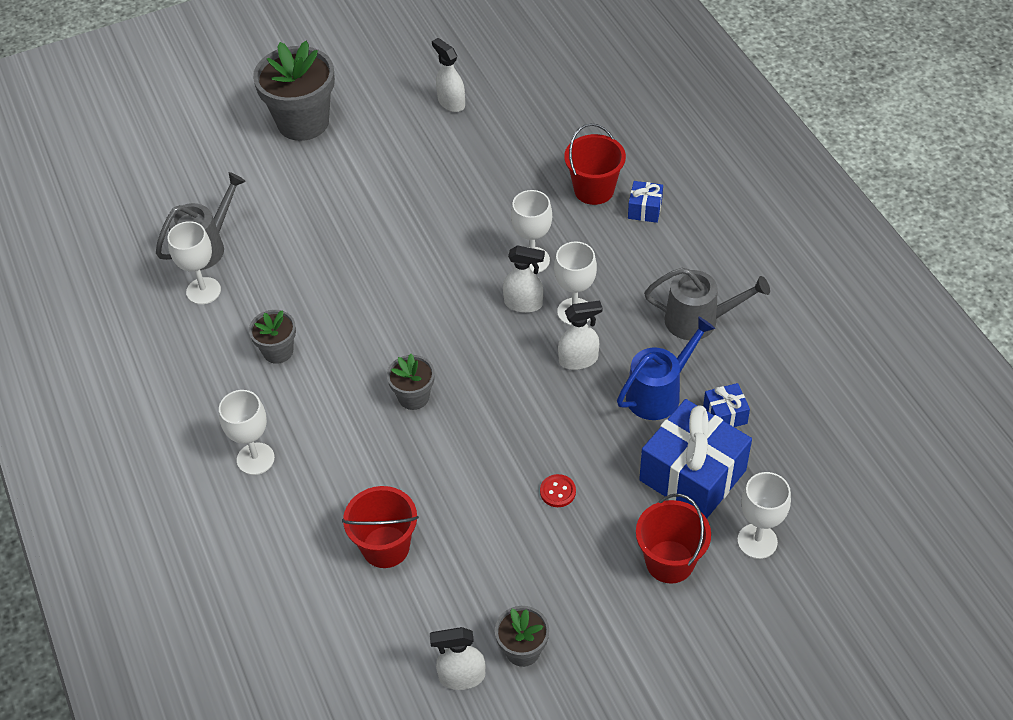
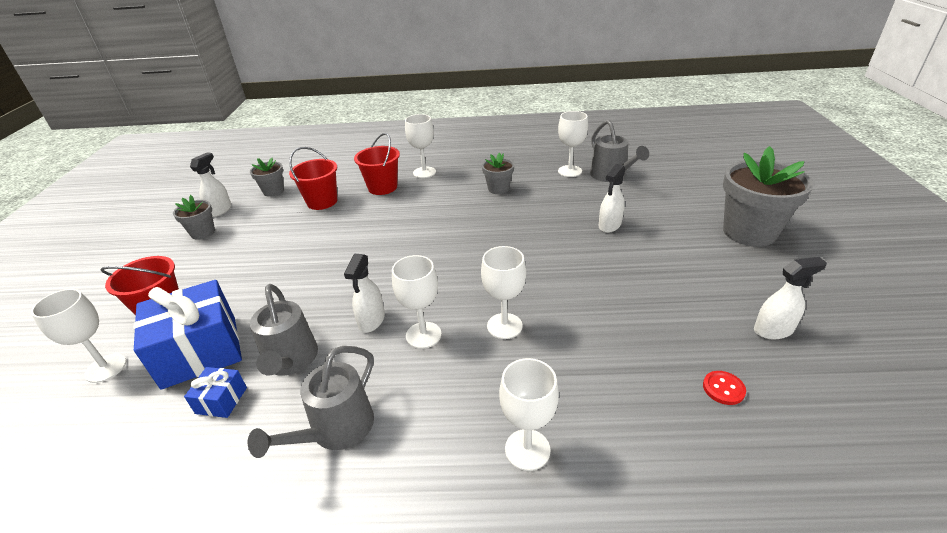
camera: 115 degrees right, 15 degrees down
(413, 397) = (415, 231): grey flower pot -> grey flower pot (273, 191)
(523, 304) = (457, 305): white spray bottle -> white spray bottle (609, 225)
(557, 491) = (276, 274): red button -> red button (723, 389)
(594, 190) = (583, 410): red bucket -> red bucket (382, 187)
(645, 209) = (527, 449): blue gift -> white goblet
(658, 393) = (291, 360): blue watering can -> grey watering can

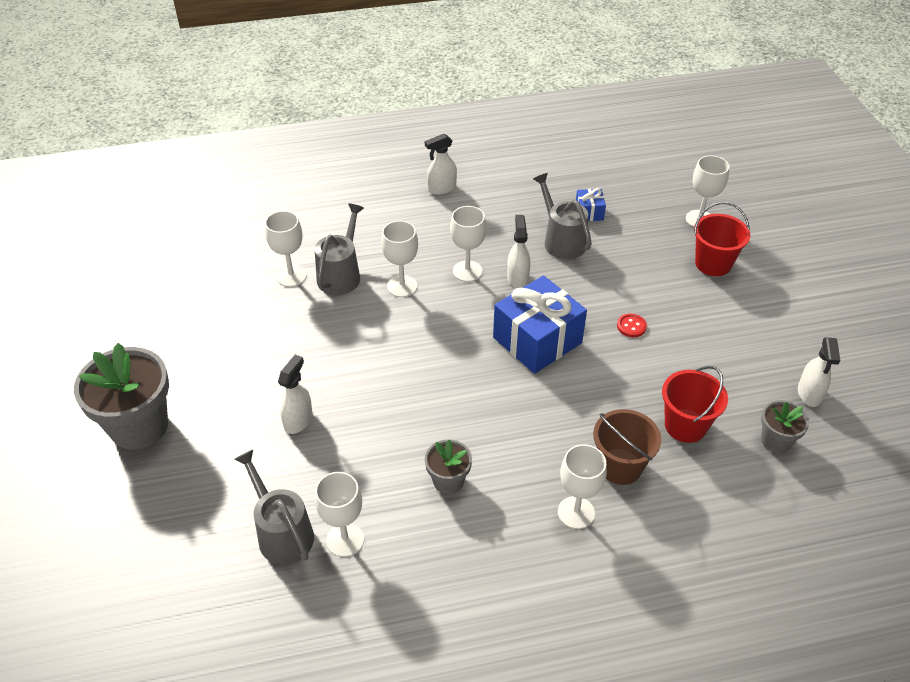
camera: 165 degrees right, 10 degrees up
(200, 351) = (640, 238): blue gift -> blue gift (537, 340)
(203, 233) = (786, 354): grey flower pot -> none
(336, 430) = (498, 207): grey watering can -> grey watering can (341, 275)
(382, 187) = (620, 466): red bucket -> brown bucket
(527, 449) = (373, 213): white goblet -> white goblet (291, 276)
(723, 389) = (240, 261): red button -> red button (631, 326)
(773, 330) = (180, 308): white spray bottle -> white spray bottle (441, 188)

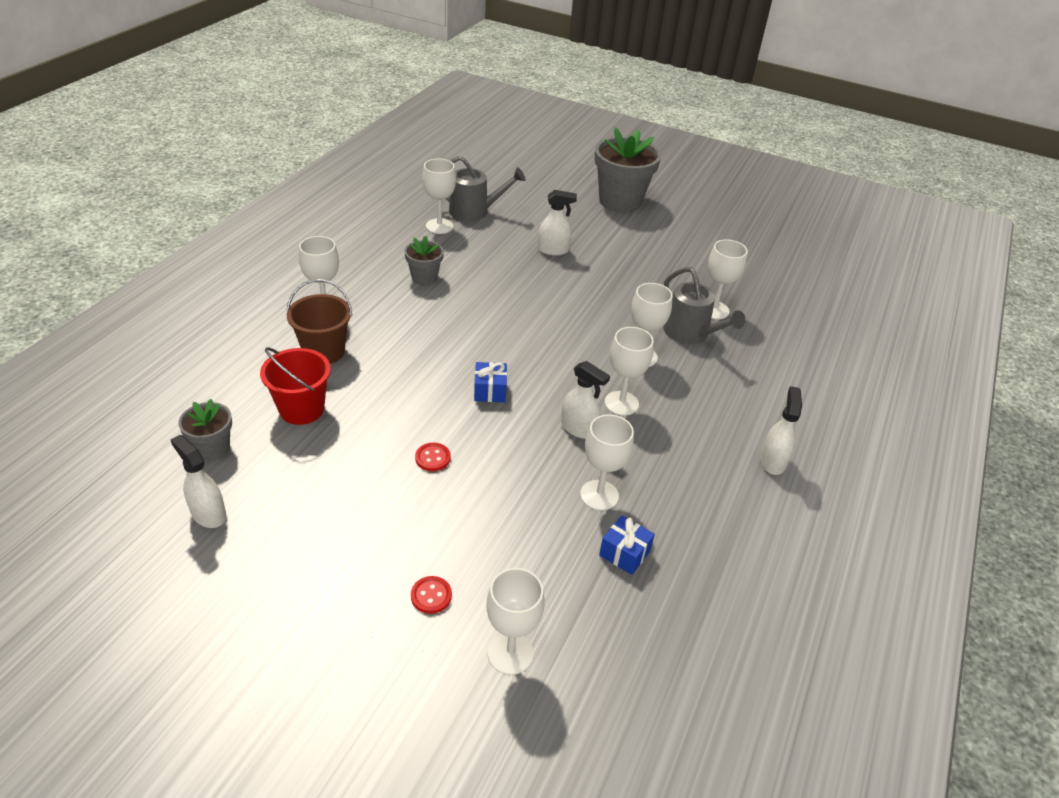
camera: 125 degrees right, 5 degrees down
(298, 420) = (553, 250): white spray bottle -> white spray bottle turned 60 degrees counterclockwise
(537, 340) = (490, 391): blue gift -> blue gift, size x0.46
(561, 241) = (599, 495): grey watering can -> white goblet
(713, 264) = (431, 596): red bucket -> red button

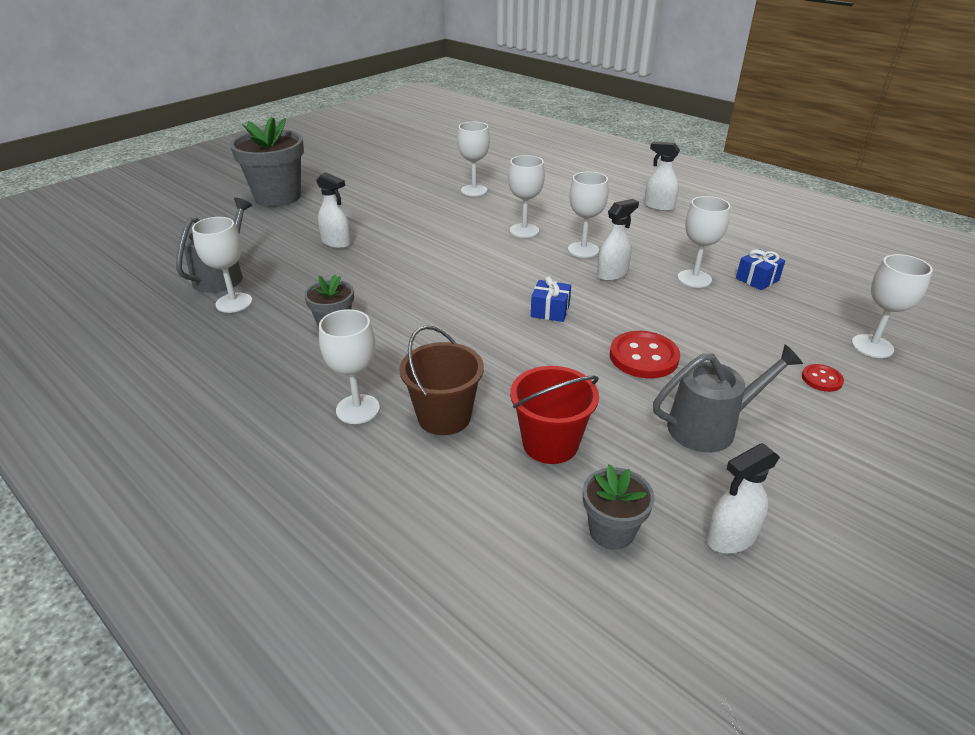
camera: 70 degrees left, 5 degrees down
(433, 458) = (643, 357): red button -> red button, size x1.86
(553, 250) = (336, 243): white spray bottle -> white spray bottle turned 105 degrees clockwise
(690, 333) = (501, 205): grey watering can -> grey watering can (709, 427)

